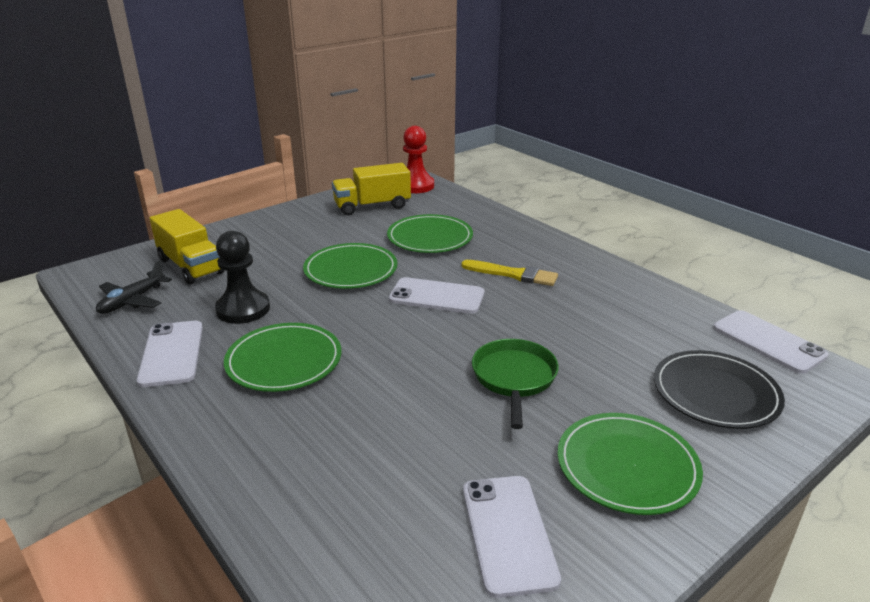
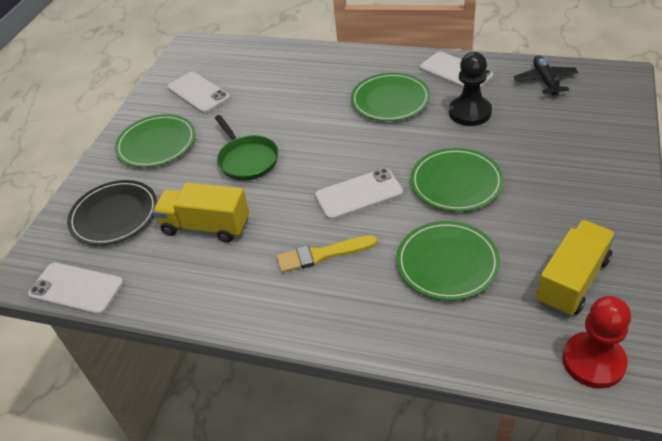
camera: 150 degrees right, 15 degrees up
(190, 266) = (571, 119): yellow truck -> yellow truck (206, 226)

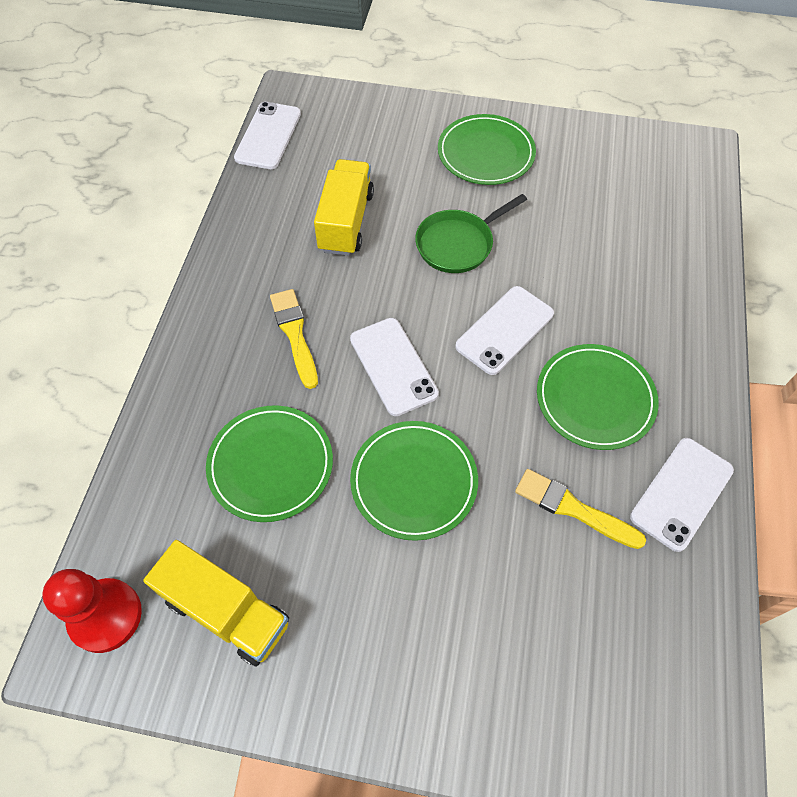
camera: 80 degrees right, 15 degrees up
(114, 215) = (367, 141): black plate -> none
(198, 93) = (590, 175): white phone -> white phone (504, 330)
(470, 112) = (573, 508): black pawn -> yellow brush
(545, 80) = (675, 638): black plane -> none

